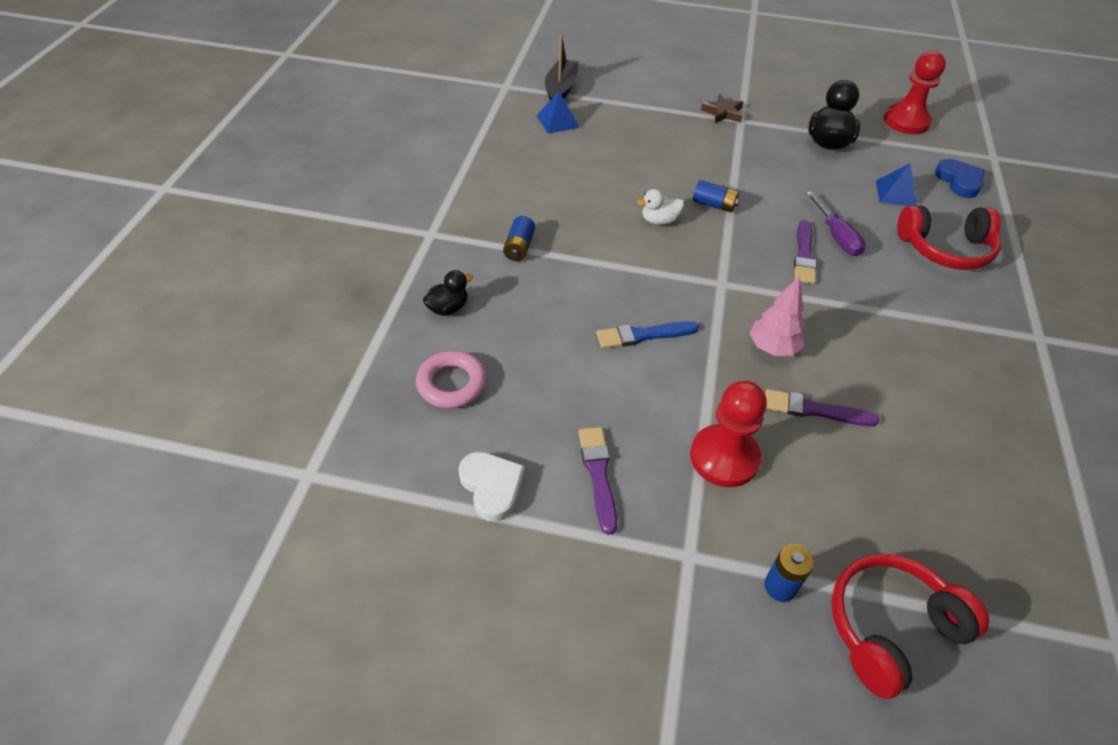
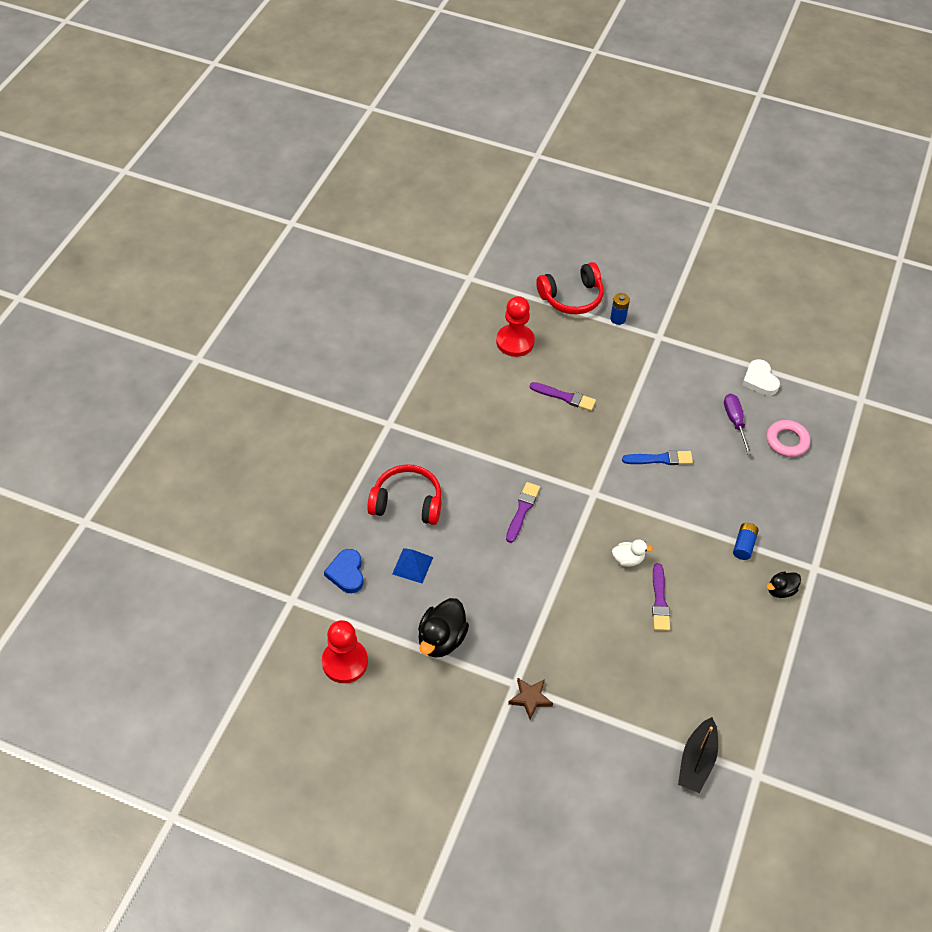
camera: 170 degrees left, 5 degrees up
(448, 308) = (794, 496): black duck -> black duck (780, 590)
(558, 121) = (703, 704): blue pyramid -> none
(598, 474) = (701, 379): purple brush -> purple brush (659, 600)
(714, 205) = (577, 571): blue battery -> none
(724, 457) = (628, 378): red pawn -> red pawn (515, 342)
(772, 348) = (575, 439): pink tree -> none
(836, 237) = (488, 525): purple screwdriver -> purple screwdriver (735, 421)

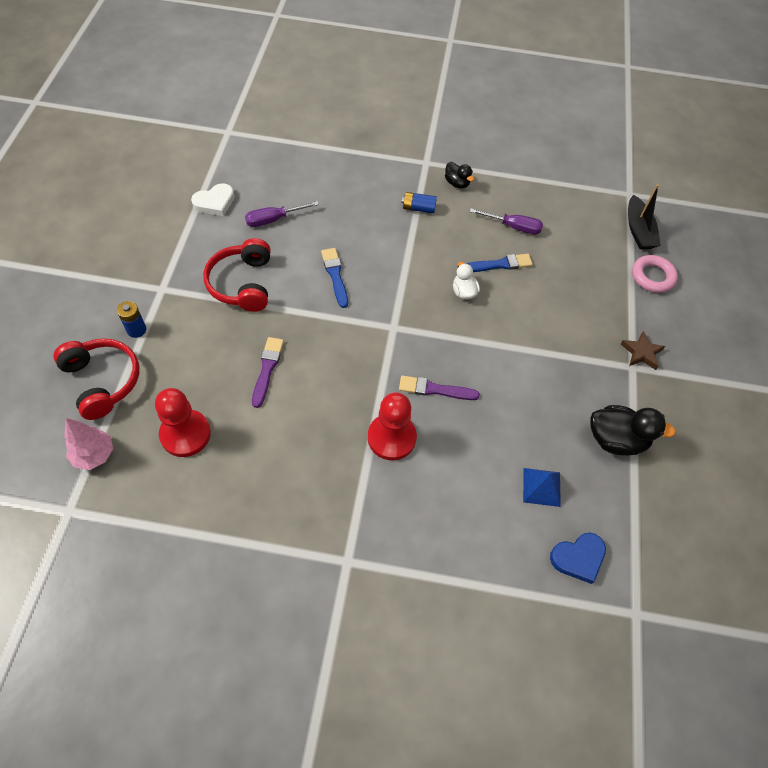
camera: 105 degrees left, 5 degrees up
(345, 662) = (684, 531): red pawn -> red pawn (391, 438)
(407, 503) = (461, 511): red headphones -> red headphones (242, 284)
(509, 291) = (94, 455): none -> pink tree
(659, 600) = (499, 264): purple brush -> blue brush
(696, 761) = (638, 230): black boat -> black boat turned 75 degrees clockwise
(711, 629) = (513, 227): none -> purple screwdriver
(787, 441) = (290, 181): pink ring -> pink ring (652, 277)

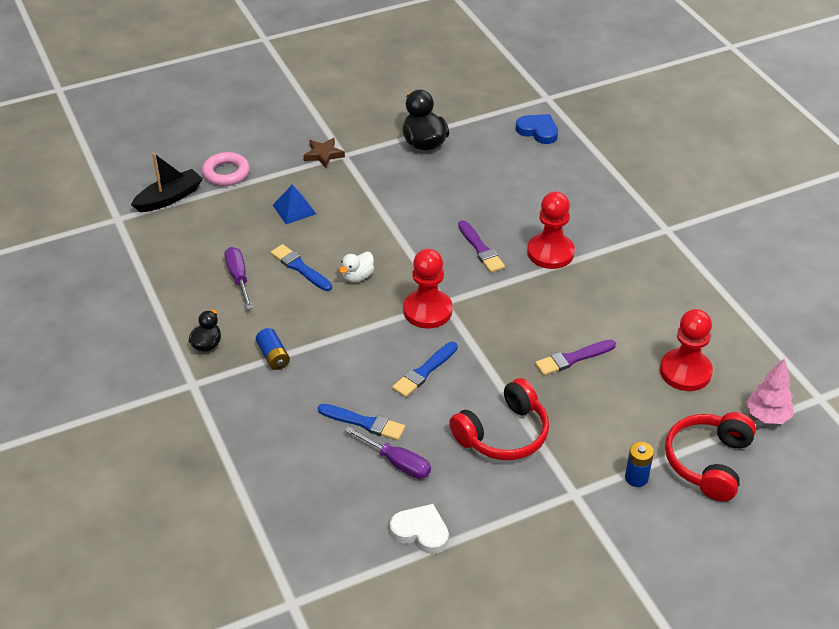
camera: 120 degrees left, 15 degrees down
(320, 221) = (364, 423): none -> blue brush
(392, 312) = (427, 311): none -> red pawn
(541, 487) = (504, 164): blue pyramid -> blue pyramid (294, 209)

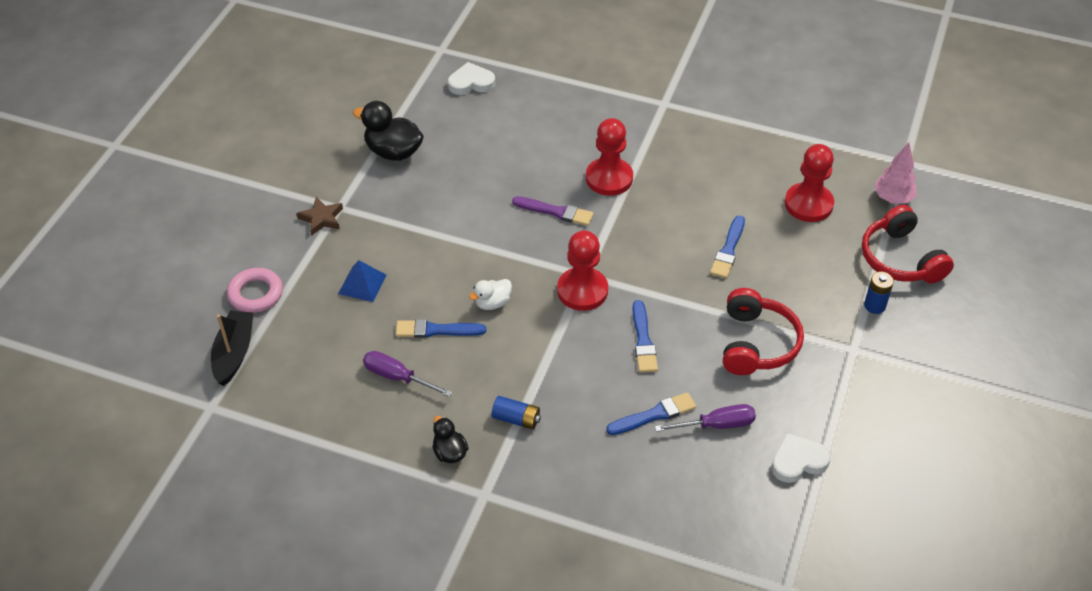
camera: 45 degrees left, 5 degrees up
(357, 276) = (492, 303): white duck -> white duck turned 60 degrees clockwise
(538, 131) = (471, 83): blue heart -> white heart
(573, 358) = (728, 250): purple brush -> blue brush

